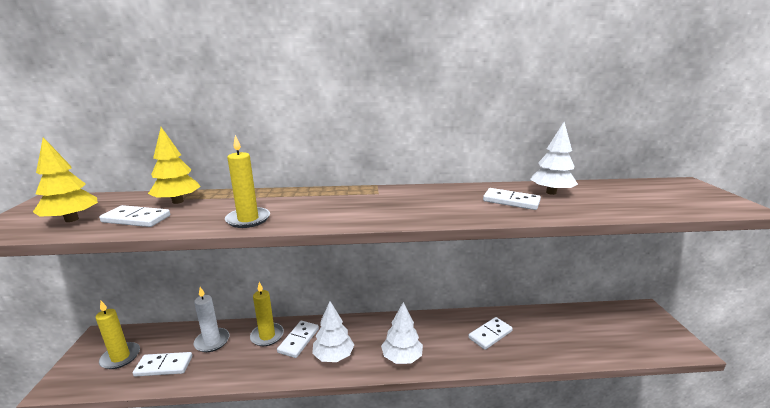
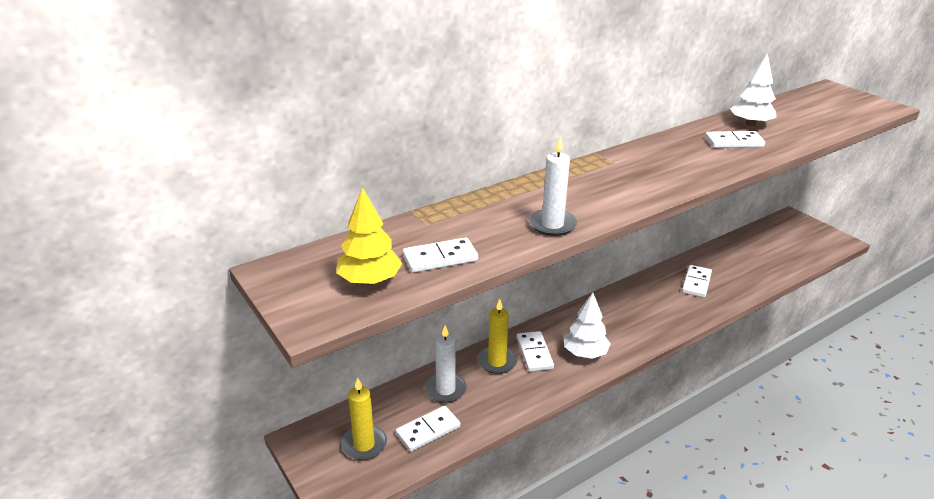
camera: 30 degrees left, 10 degrees up
(177, 201) = (435, 227): yellow tree -> none
(248, 219) = (552, 225): yellow candle -> white candle
(401, 357) = (645, 330): white tree -> none

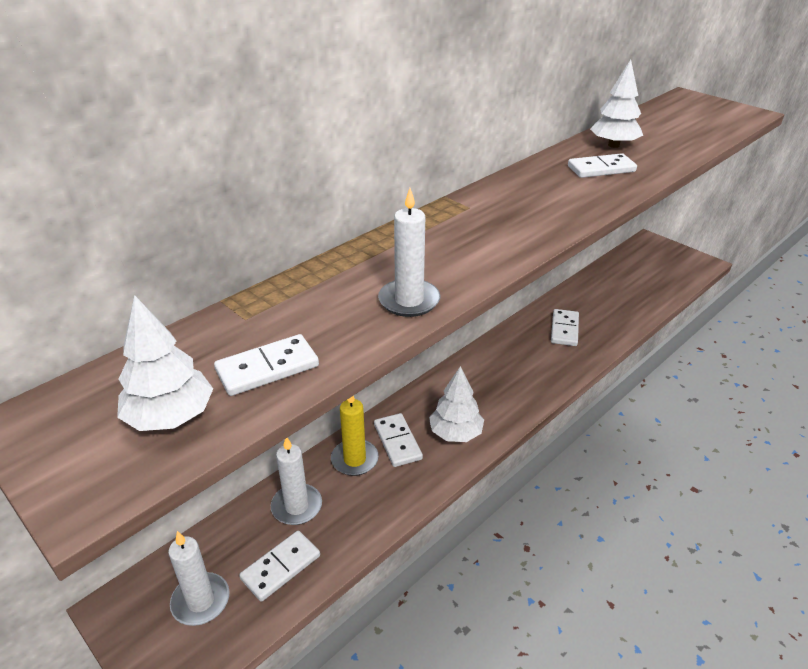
camera: 10 degrees left, 5 degrees up
(364, 444) = (200, 601): yellow candle -> white candle
(370, 280) = (170, 417): yellow tree -> white tree

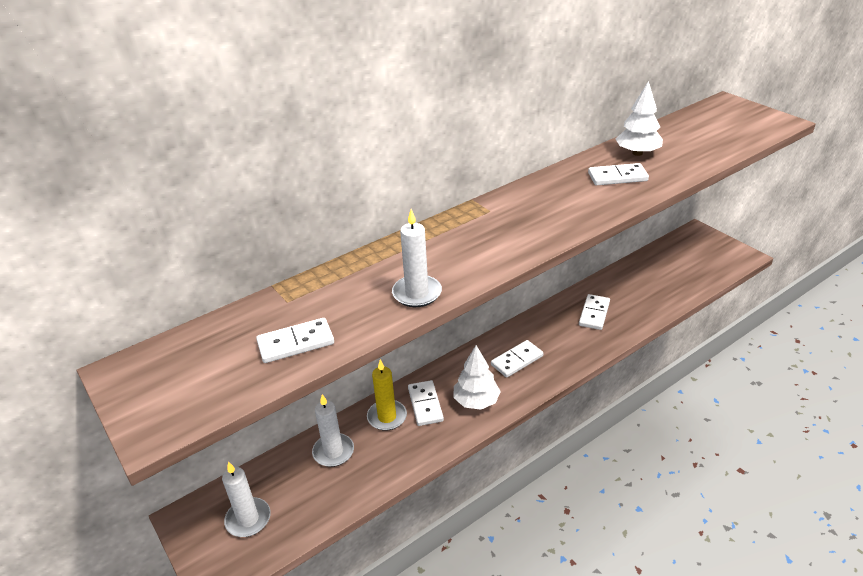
camera: 10 degrees right, 0 degrees up
(170, 417) = (219, 376): white tree -> none
(280, 567) = (313, 499): white domino -> white domino (517, 360)

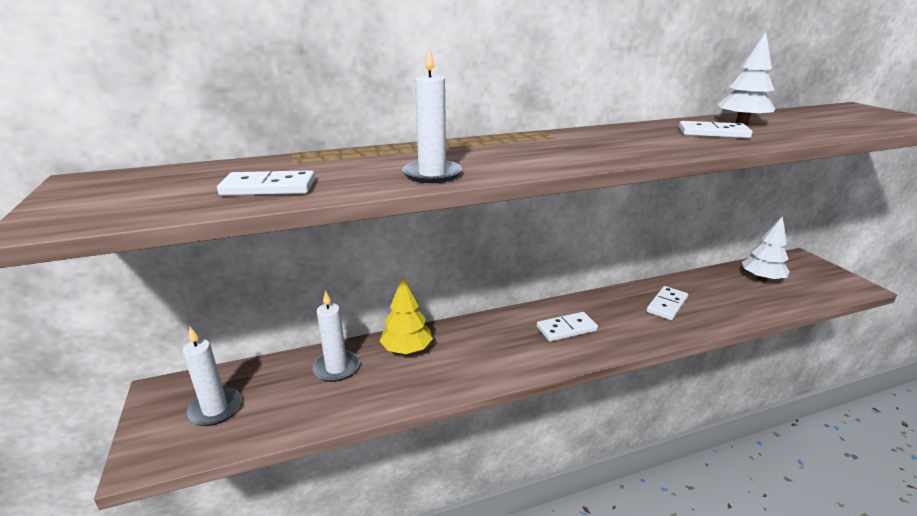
camera: 15 degrees right, 10 degrees down
(387, 417) = (407, 349): yellow candle -> yellow tree
(425, 404) = (451, 347): white domino -> none
(476, 401) = (507, 356): white tree -> white tree (761, 279)

